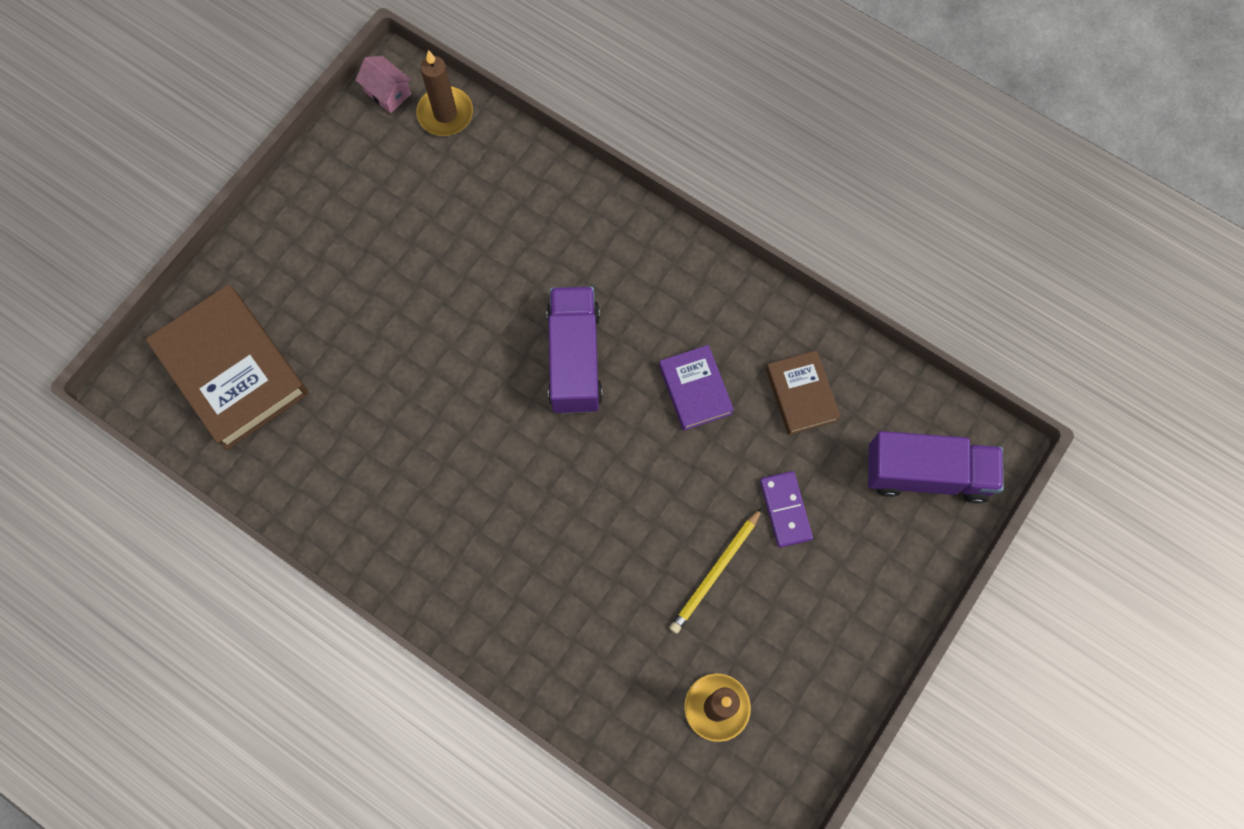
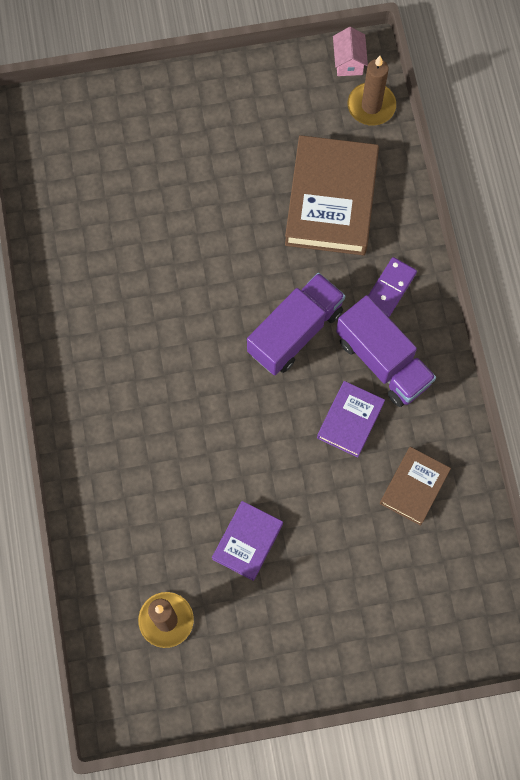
camera: 45 degrees right, 0 degrees up
(232, 371) = (89, 152): brown book -> brown book (331, 200)
(715, 572) = (247, 541): yellow pencil -> purple book
(785, 510) = (329, 547): purple domino -> purple domino (390, 288)
(927, 474) = (443, 613): purple truck -> purple truck (383, 361)

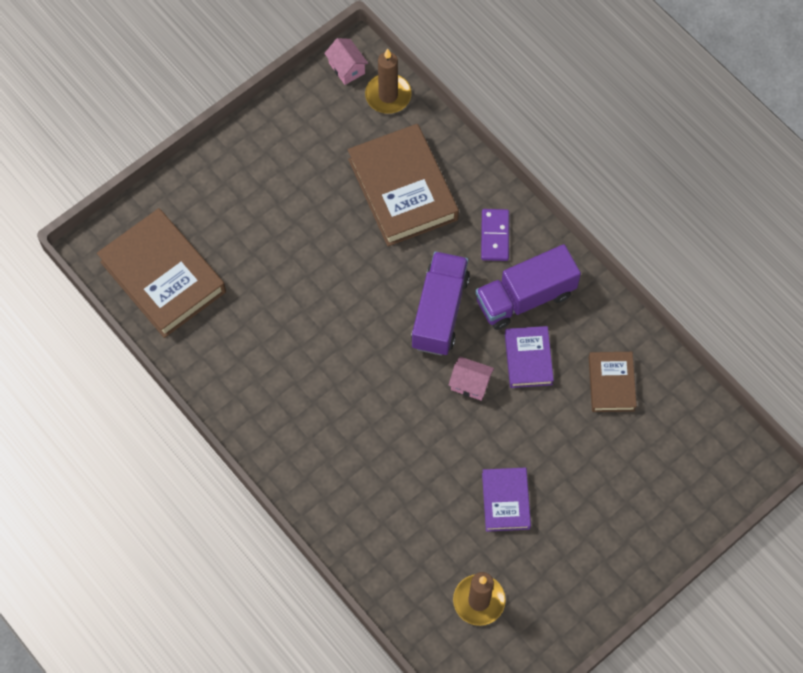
camera: 30 degrees left, 5 degrees down
(69, 167) = (163, 277): none -> brown book
(282, 414) = (470, 384): none -> pink house
(383, 361) = (525, 297): purple truck -> purple truck turned 135 degrees clockwise

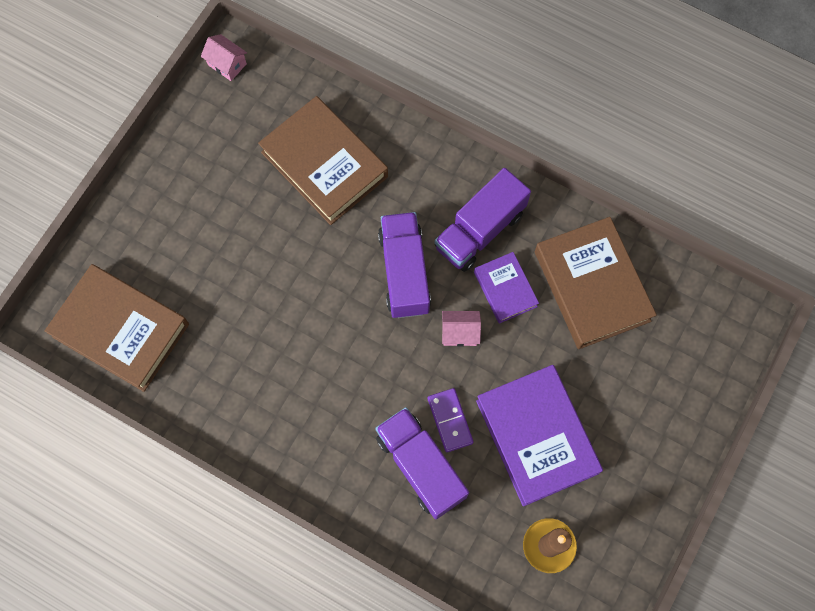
camera: 20 degrees left, 5 degrees up
(388, 95) = (276, 78): brown candle -> none
(388, 490) = (420, 466): none -> purple truck
(495, 236) = (429, 180): purple domino -> purple domino (450, 420)
(505, 501) = (537, 436): purple book -> purple book, size x1.86
(611, 384) = (591, 286): brown book -> brown book, size x1.86

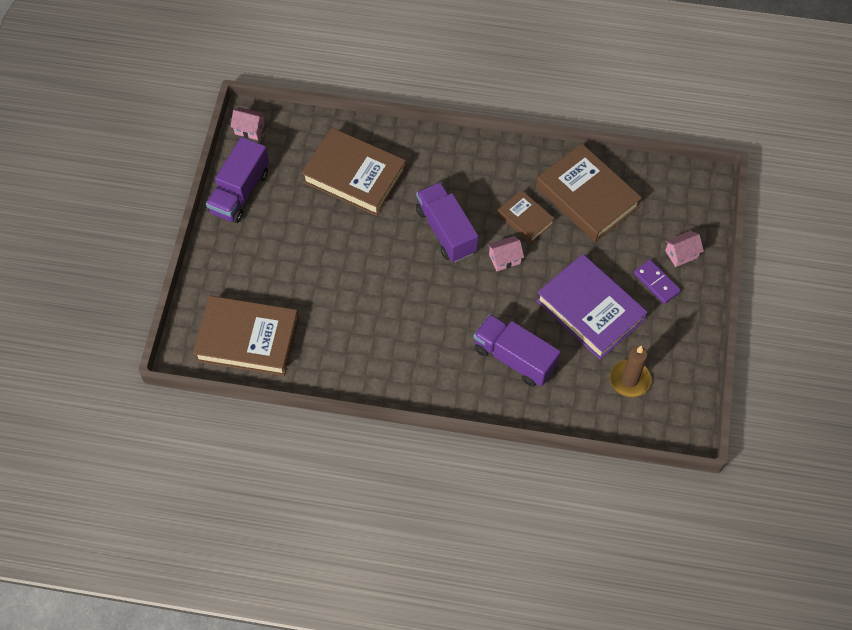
camera: 20 degrees left, 10 degrees down
(450, 420) = (522, 320): purple domino -> purple domino (656, 282)
(480, 230) = (489, 185): purple truck -> purple truck (240, 192)
(505, 289) = (525, 219): purple book -> brown book
(679, 402) = (681, 254): none -> pink house

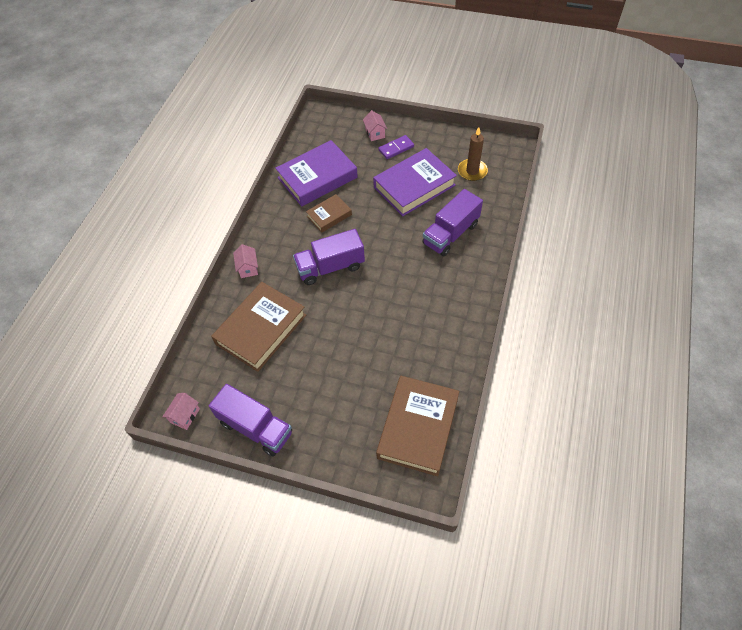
camera: 80 degrees left, 5 degrees down
(504, 259) = (363, 232): pink house -> pink house (248, 268)
(587, 197) = (317, 178): brown book -> purple book

